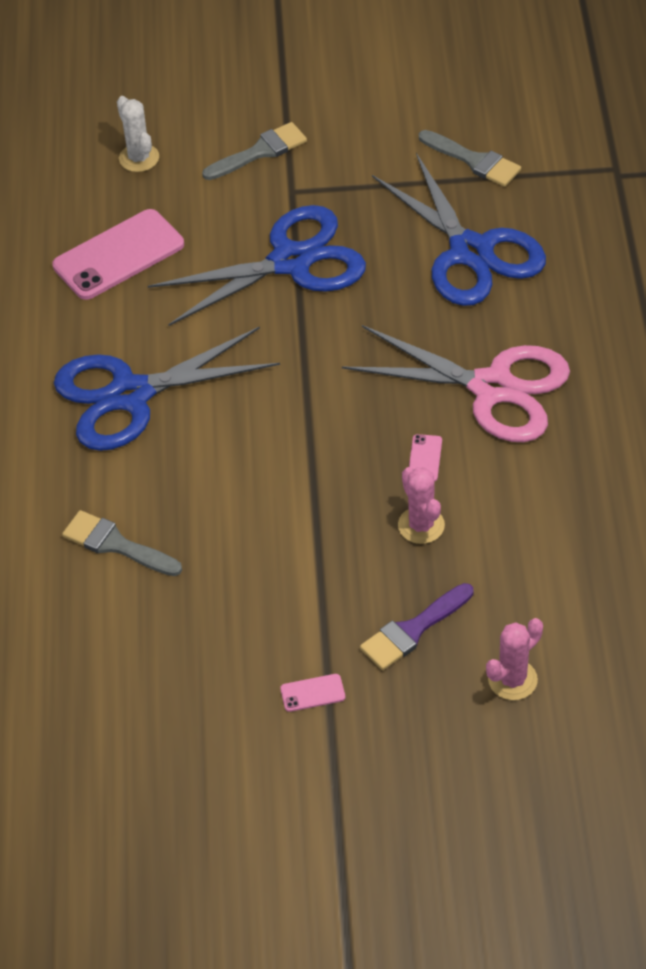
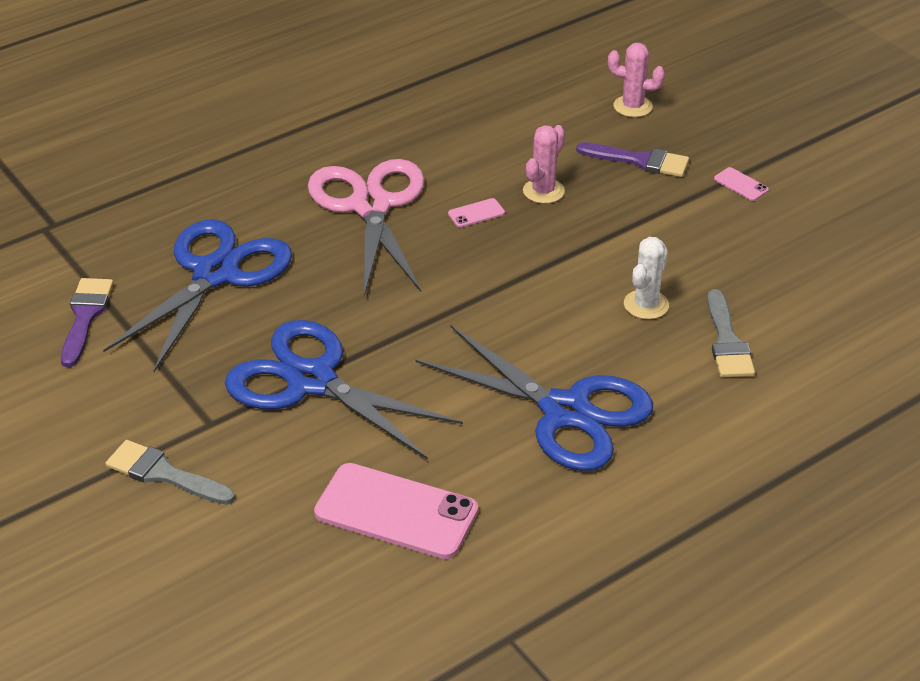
camera: 125 degrees left, 10 degrees down
(139, 158) = (236, 571): white cactus -> white cactus (646, 305)
(474, 160) = (85, 316): grey brush -> purple brush

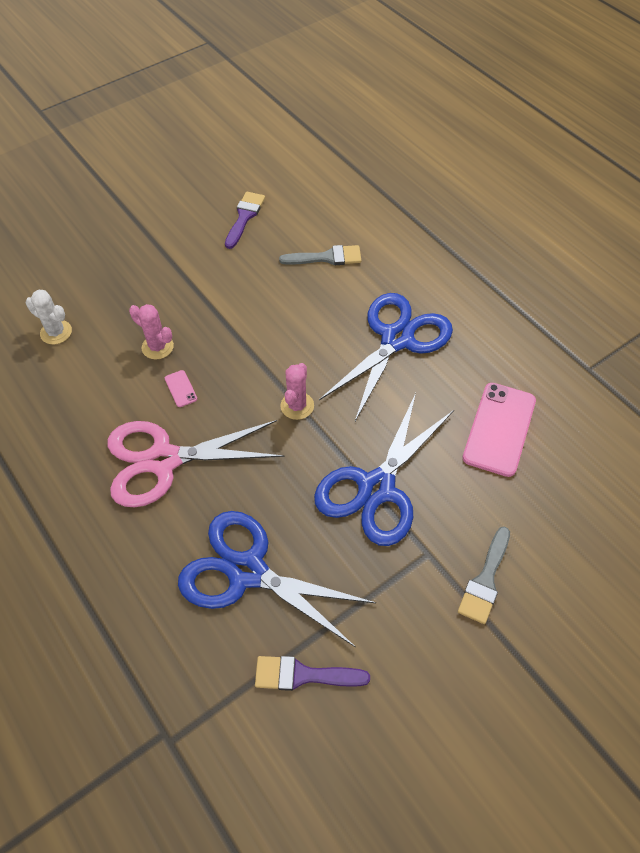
camera: 90 degrees left, 15 degrees up
(632, 106) = (56, 291): pink cactus -> pink cactus (297, 406)
(639, 161) = (127, 290): purple brush -> purple brush (244, 217)
(646, 305) = (290, 294): white cactus -> white cactus (56, 332)
(741, 184) = (163, 239): pink phone -> none

